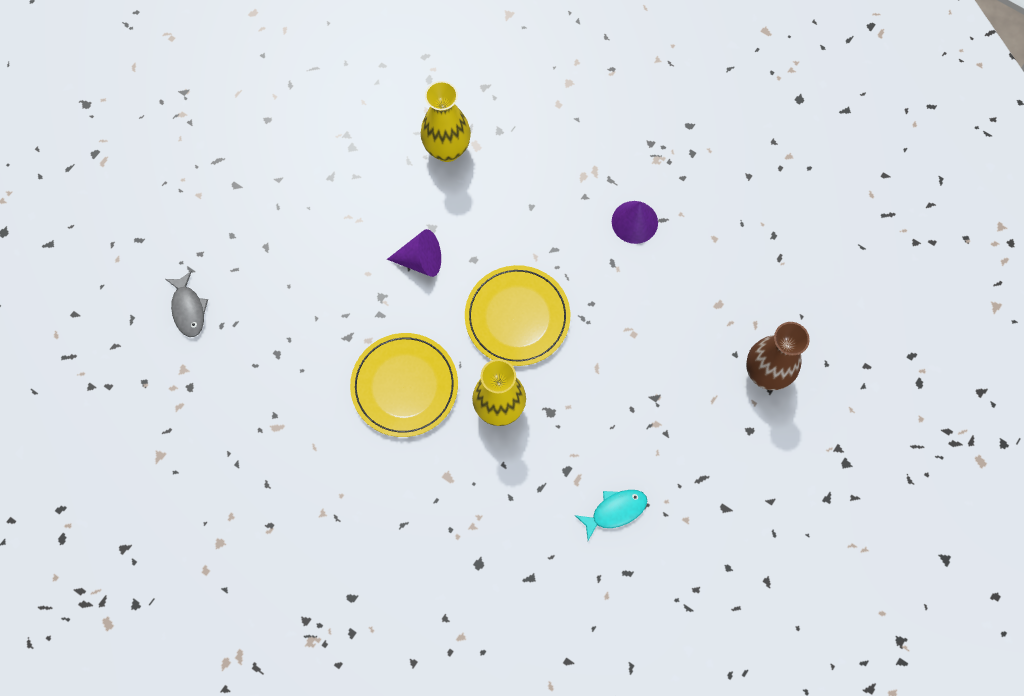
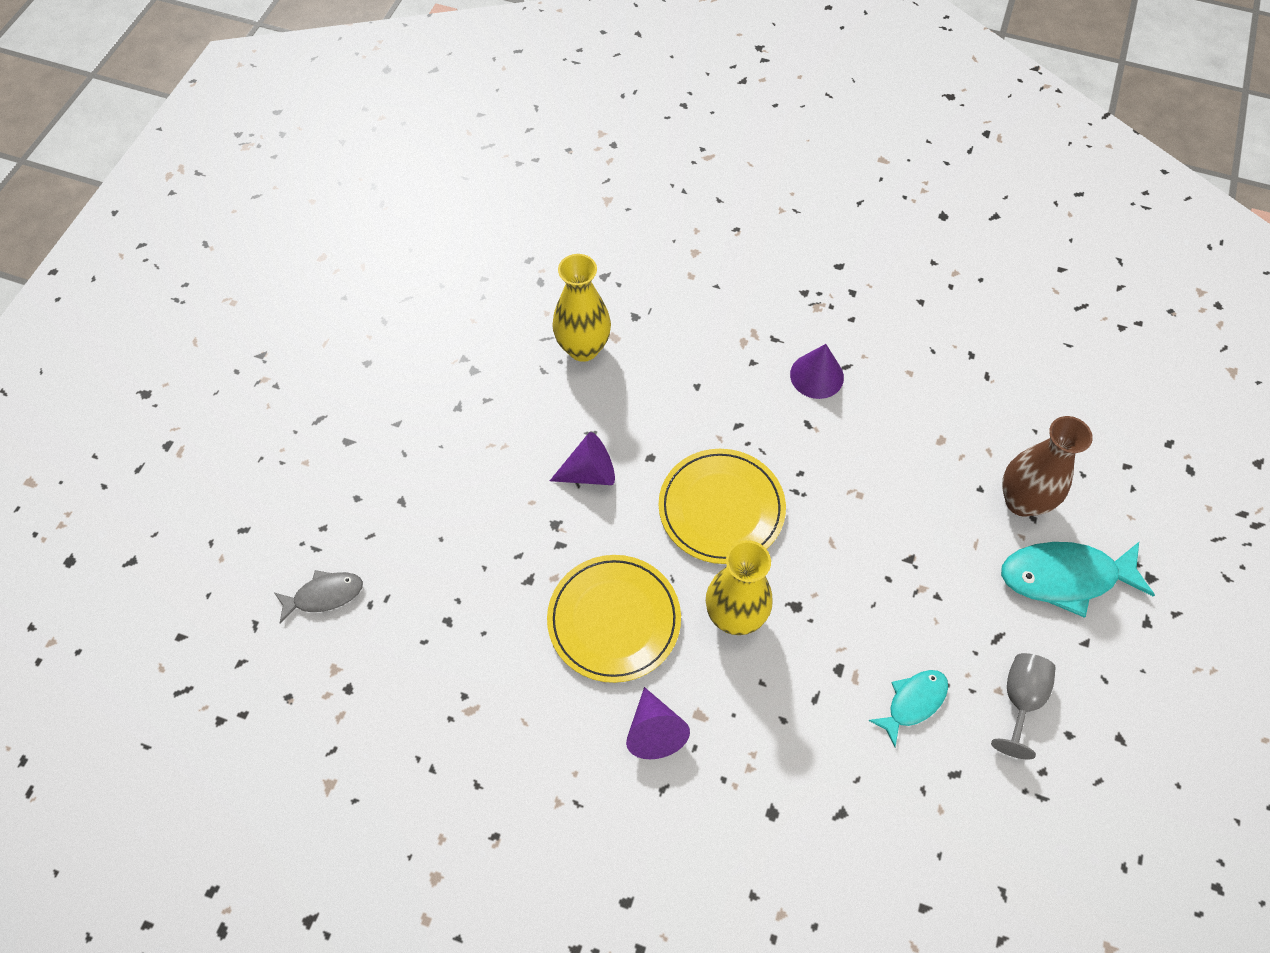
camera: 15 degrees left, 10 degrees down
(188, 309) = (324, 595): grey fish -> grey fish turned 75 degrees counterclockwise
(409, 480) = (654, 731): none -> purple cone
(700, 531) = (1020, 700): none -> grey goblet
(775, 445) = (1065, 577): none -> turquoise fish

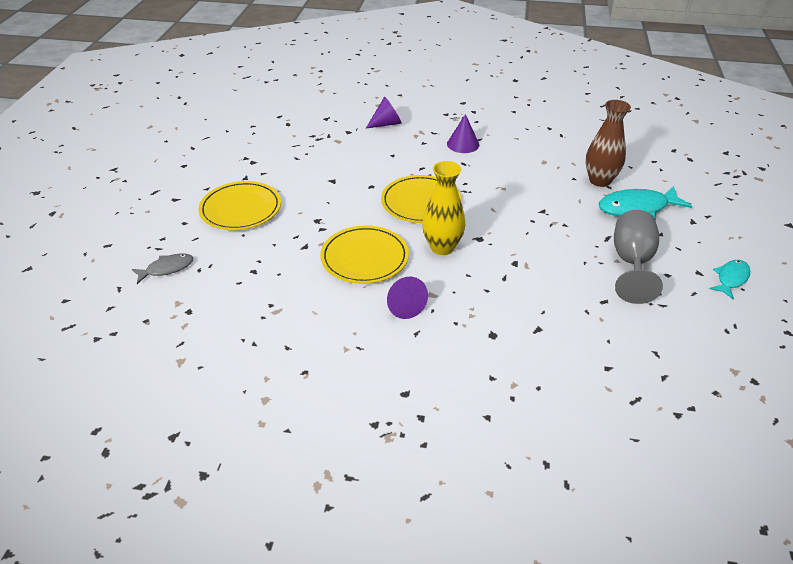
camera: 10 degrees left, 20 degrees down
(443, 480) = (241, 209): none -> yellow plate
(583, 348) = (319, 147): yellow vase -> none
(589, 473) = (334, 196): purple cone -> purple cone (386, 124)
(913, 702) = (566, 272): turquoise fish -> turquoise fish (731, 279)
(1020, 700) = (631, 263): grey goblet -> grey goblet, size x1.56

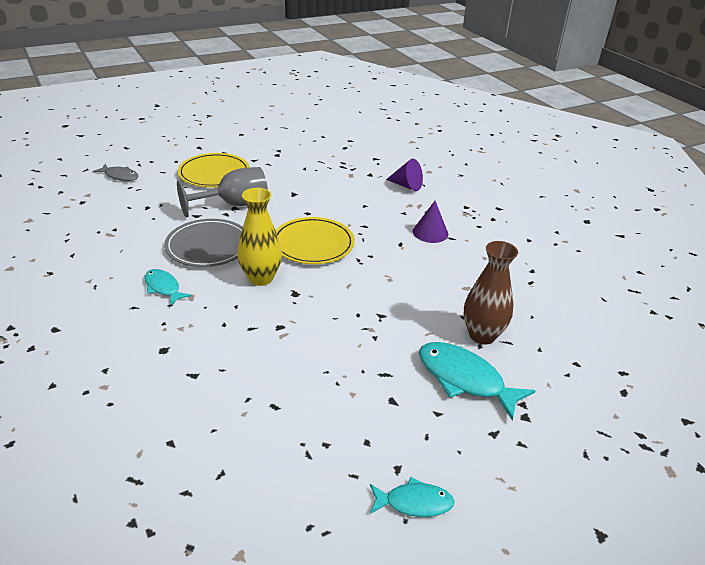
camera: 50 degrees right, 5 degrees down
(364, 258) = (208, 246): yellow plate -> grey plate
(403, 305) = (163, 288): purple cone -> turquoise fish
(631, 263) = (359, 406): grey goblet -> grey goblet (234, 205)

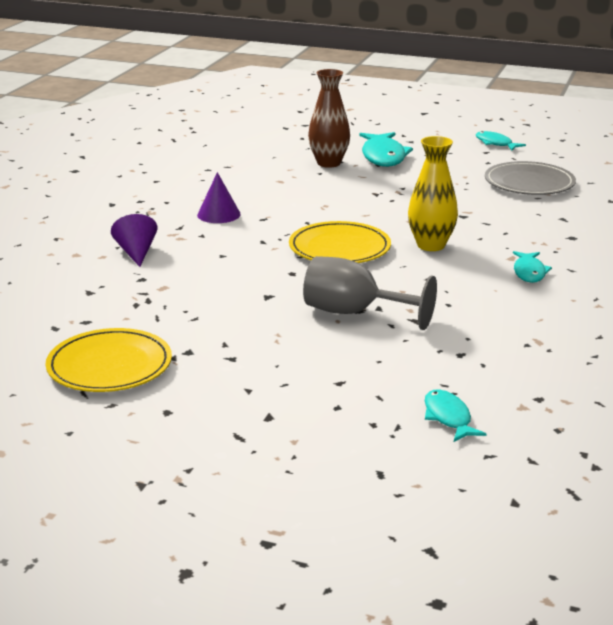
camera: 130 degrees left, 10 degrees down
(120, 176) = (448, 417): grey fish -> turquoise fish
(208, 246) = (443, 286): grey plate -> grey plate (529, 183)
(214, 173) = (315, 362): yellow plate -> yellow plate (109, 366)

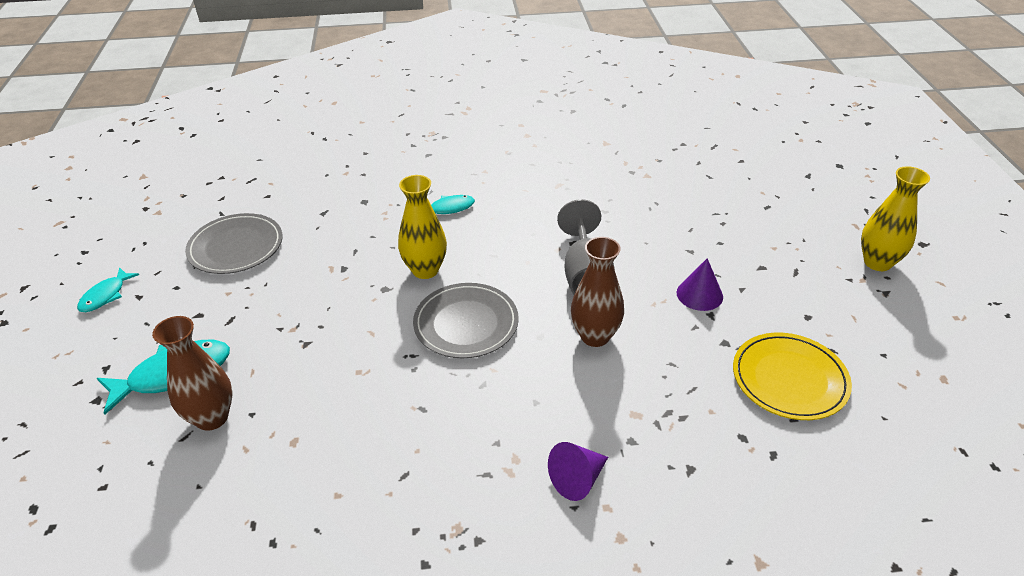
camera: 115 degrees left, 15 degrees up
(192, 507) = (877, 262): none -> yellow vase
(218, 214) = (430, 454): purple cone -> purple cone (699, 294)
(266, 295) = (595, 336): none -> brown vase
(339, 248) = (466, 324): yellow plate -> grey plate
(448, 417) = (686, 198): turquoise fish -> none

